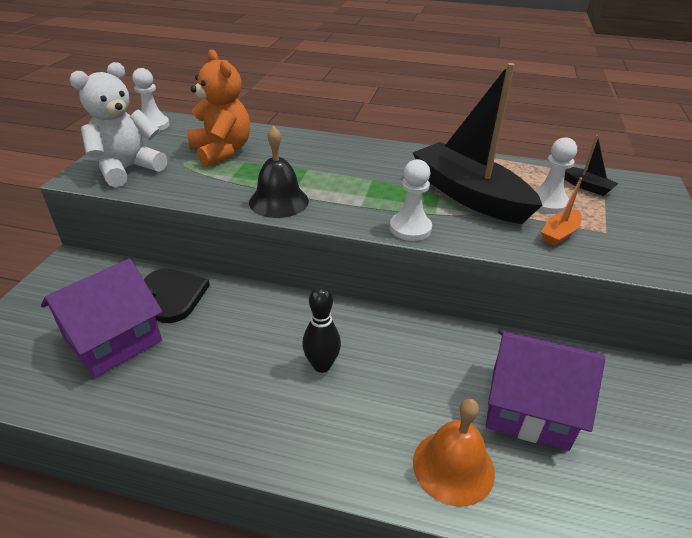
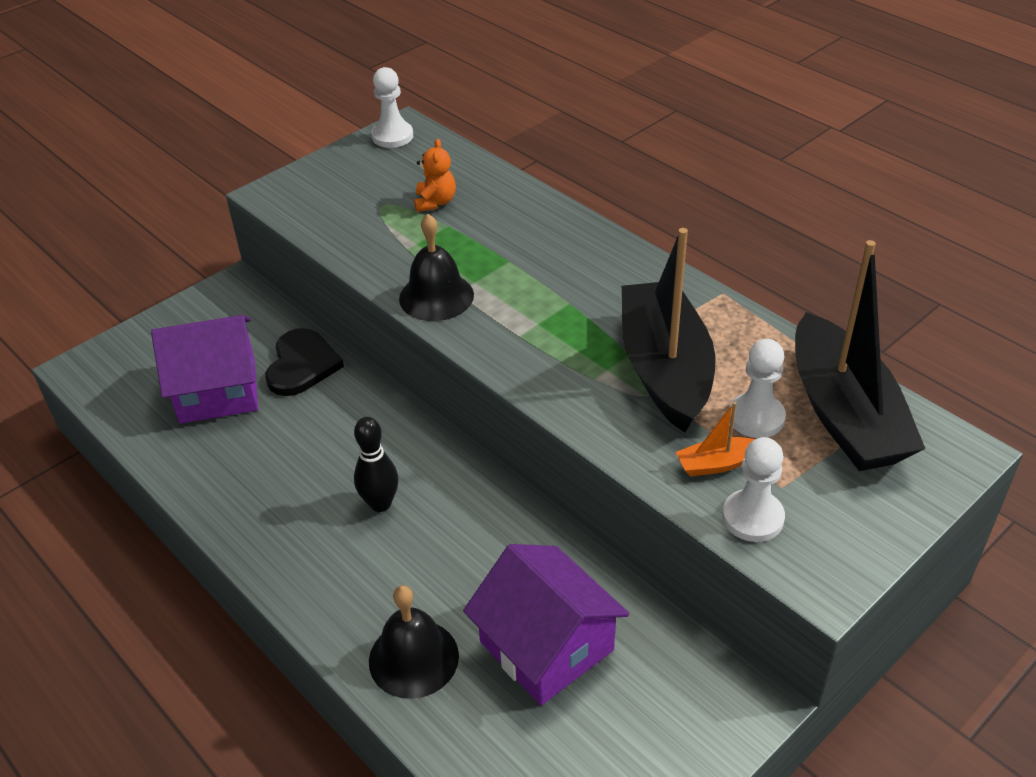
camera: 35 degrees right, 5 degrees up
(127, 169) = (319, 197): white teddy bear -> none
(222, 151) = (435, 202): orange teddy bear -> orange teddy bear, size x0.53
(410, 228) = (544, 386): white pawn -> white pawn (752, 517)
(453, 466) = (413, 658): orange bell -> black bell
(586, 186) = (844, 414): black boat -> black boat, size x2.43

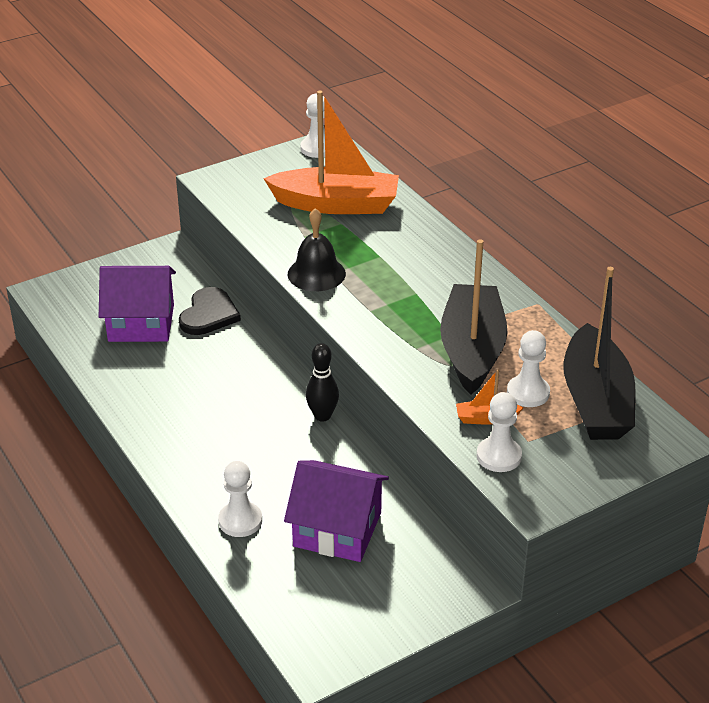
camera: 10 degrees right, 5 degrees down
(380, 503) = (243, 419): black bowling pin -> black bowling pin (322, 416)
(413, 658) = (240, 521): black bell -> white pawn
(435, 202) = (336, 204): orange teddy bear -> orange boat
(546, 646) = (337, 529): purple house -> purple house turned 45 degrees counterclockwise

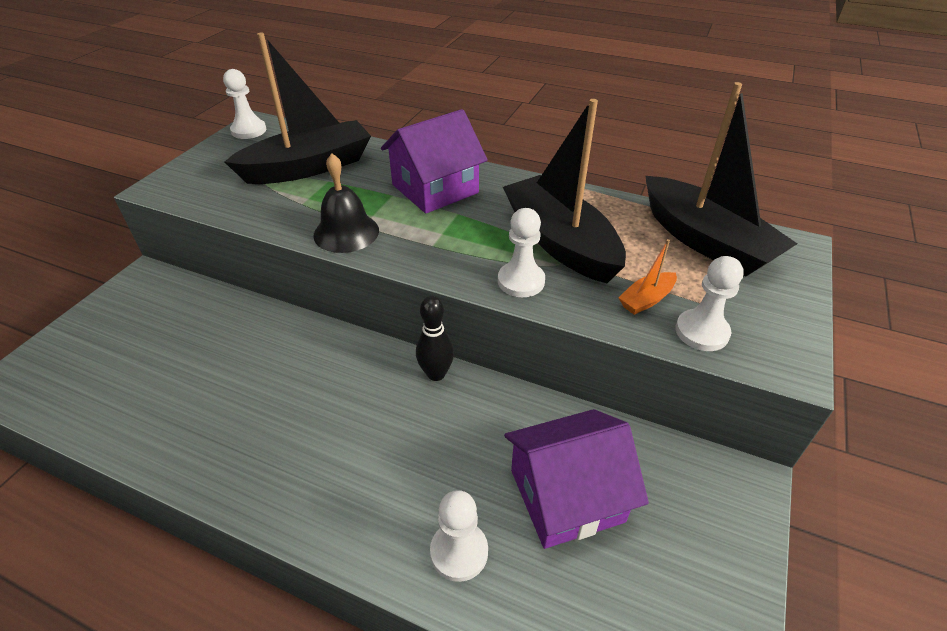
camera: 35 degrees left, 5 degrees up
(141, 323) = (160, 366): purple house -> purple house (435, 189)
(209, 314) = (233, 323): black heart -> none
(336, 204) = (308, 167): orange boat -> black boat
(528, 393) = (649, 259): white pawn -> white pawn (521, 281)

